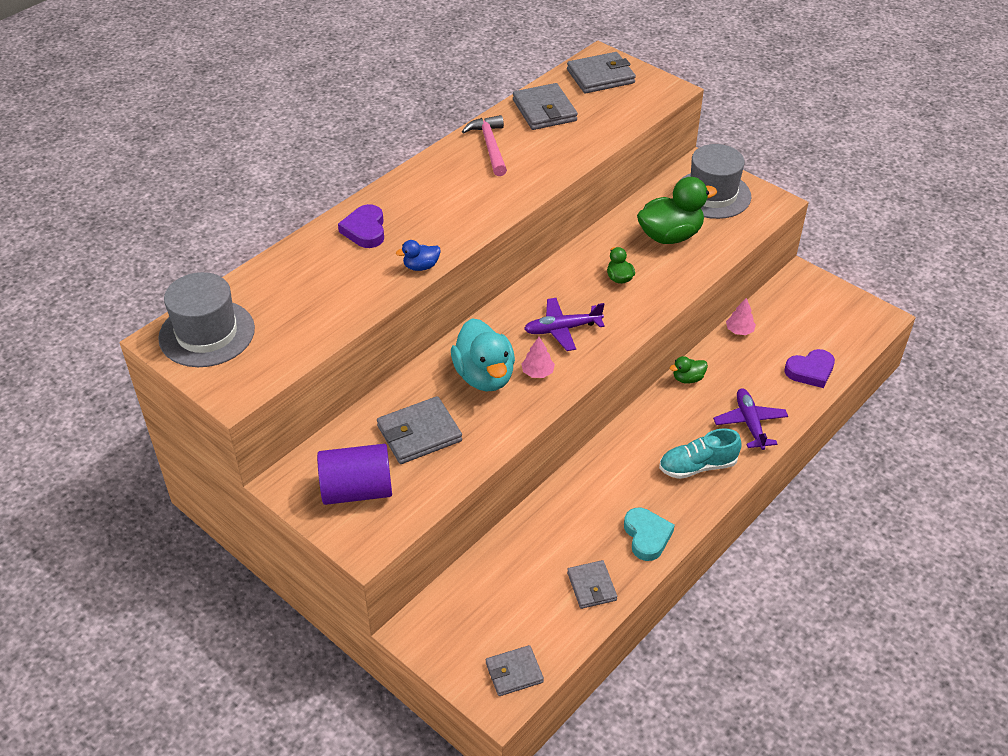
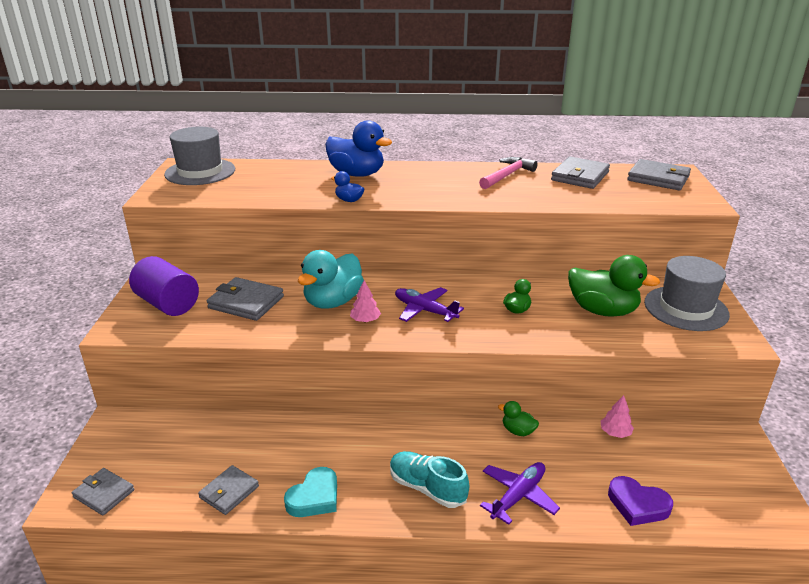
camera: 50 degrees right, 15 degrees down
(365, 230) = (357, 174): purple heart -> blue duck

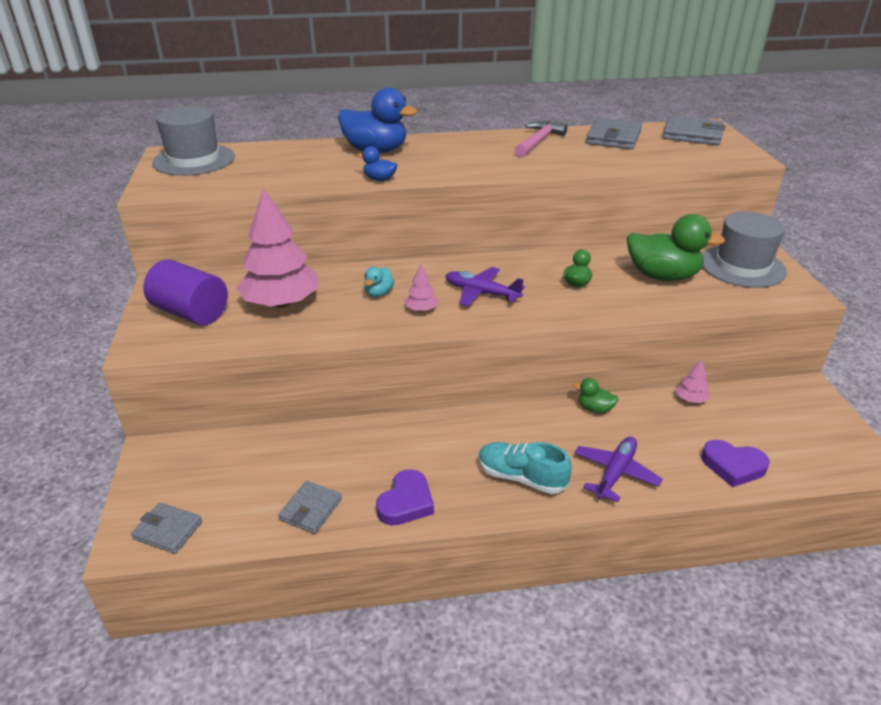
camera: 10 degrees left, 5 degrees up
(246, 302) = (281, 303): grey wallet -> pink tree
(314, 497) = (406, 502): turquoise heart -> purple heart
(333, 302) = (379, 293): turquoise duck -> turquoise duck, size x0.47

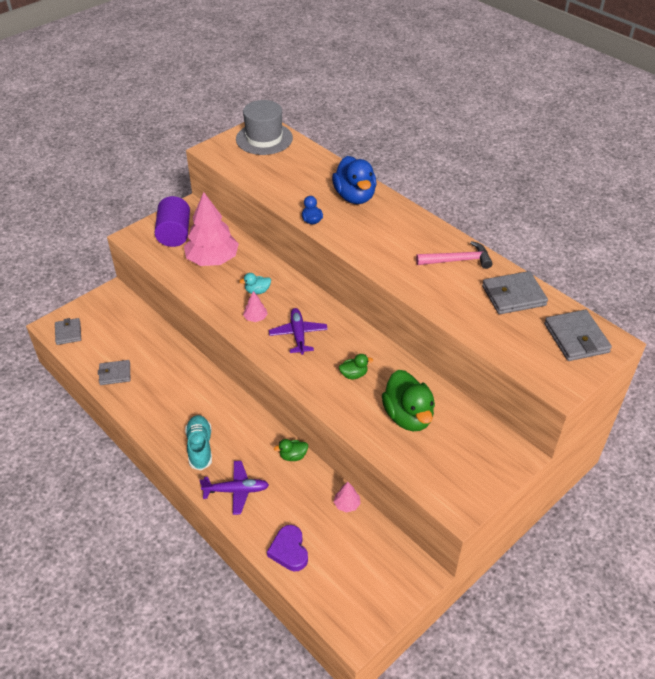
camera: 55 degrees right, 10 degrees up
(406, 502) = (145, 408): purple heart -> none
(595, 409) = (293, 456): green duck -> green duck turned 90 degrees counterclockwise
(742, 266) = (470, 458): grey hat -> none

